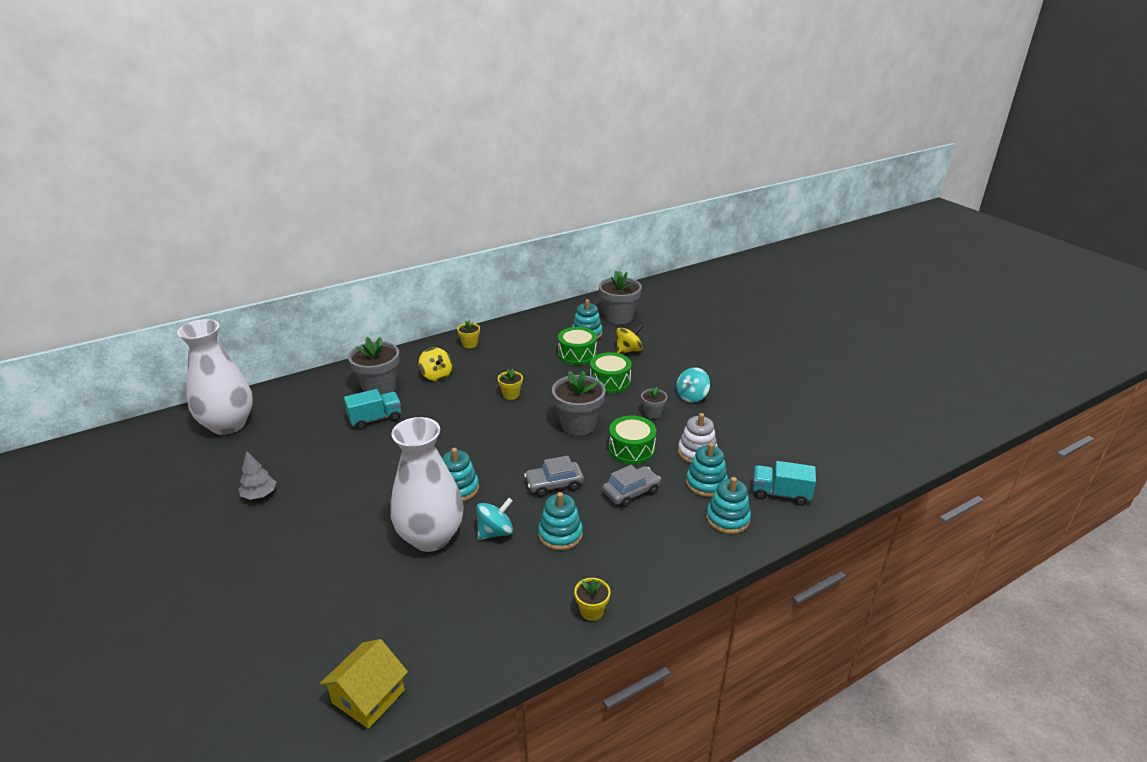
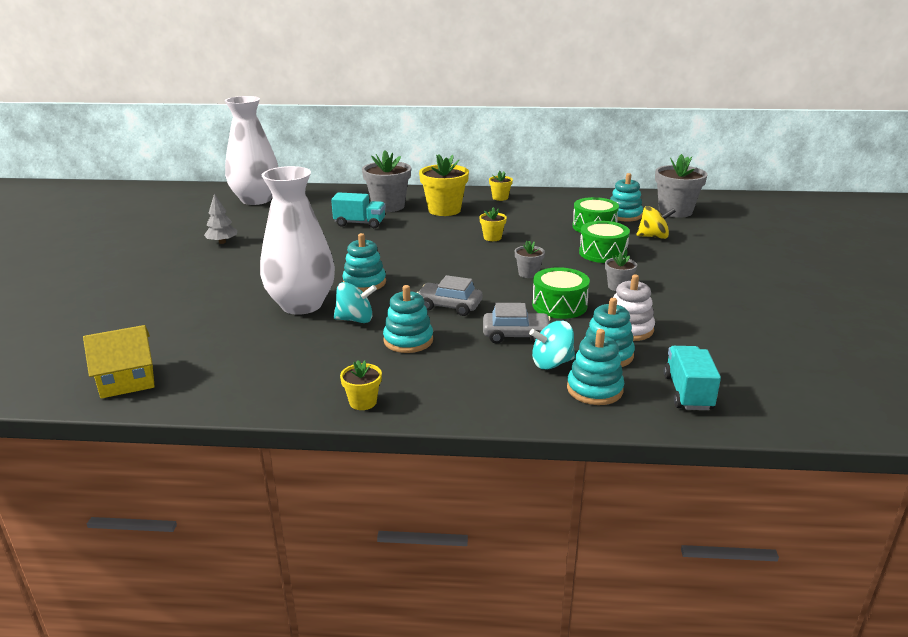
camera: 35 degrees right, 5 degrees down
(436, 375) = (444, 210): yellow spinning top -> yellow flower pot
(578, 425) = (528, 274): grey flower pot -> grey flower pot, size x0.51
(692, 396) = (681, 287): turquoise spinning top -> turquoise spinning top (552, 363)
(780, 494) = (687, 392): turquoise truck -> turquoise truck turned 45 degrees clockwise

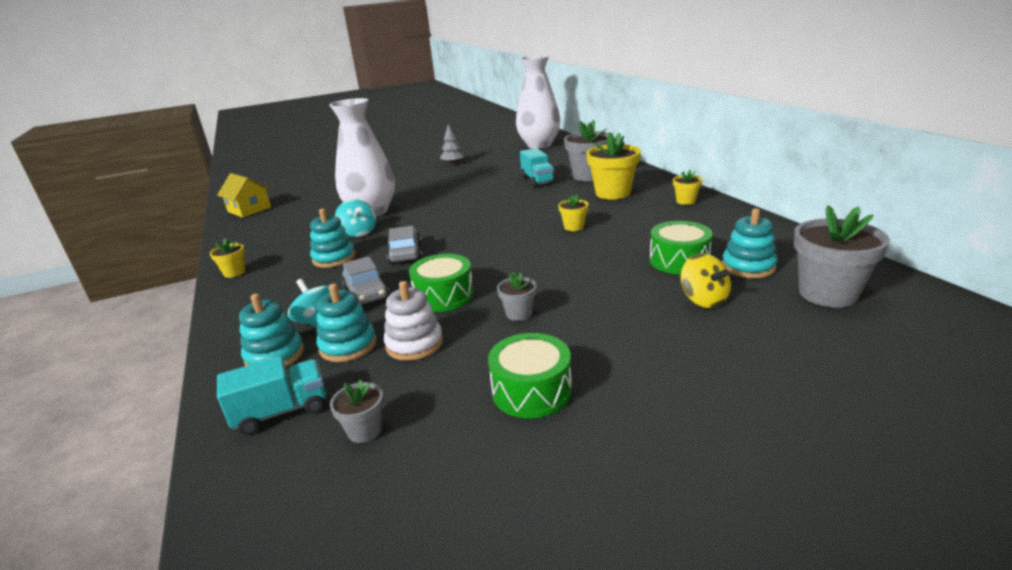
camera: 65 degrees right, 0 degrees up
(364, 283) = (424, 216): turquoise stacking toy -> none
(528, 274) = (505, 264): grey flower pot -> grey flower pot (365, 430)
(603, 253) = (605, 284): green drum -> green drum (531, 391)

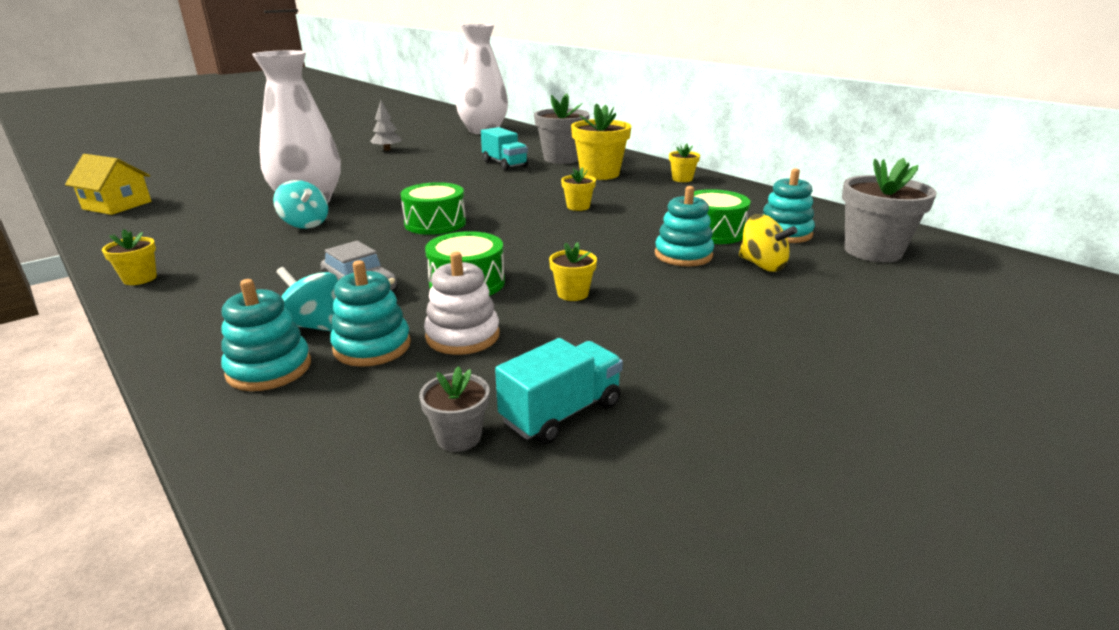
camera: 20 degrees left, 0 degrees up
(281, 411) = (323, 432): turquoise truck -> turquoise truck (561, 413)
(334, 258) = (287, 253): turquoise stacking toy -> turquoise stacking toy (683, 255)
(405, 253) = (386, 243): grey car -> none
(519, 314) = (572, 293): grey flower pot -> yellow flower pot
(531, 391) = (640, 368): green drum -> green drum (435, 223)

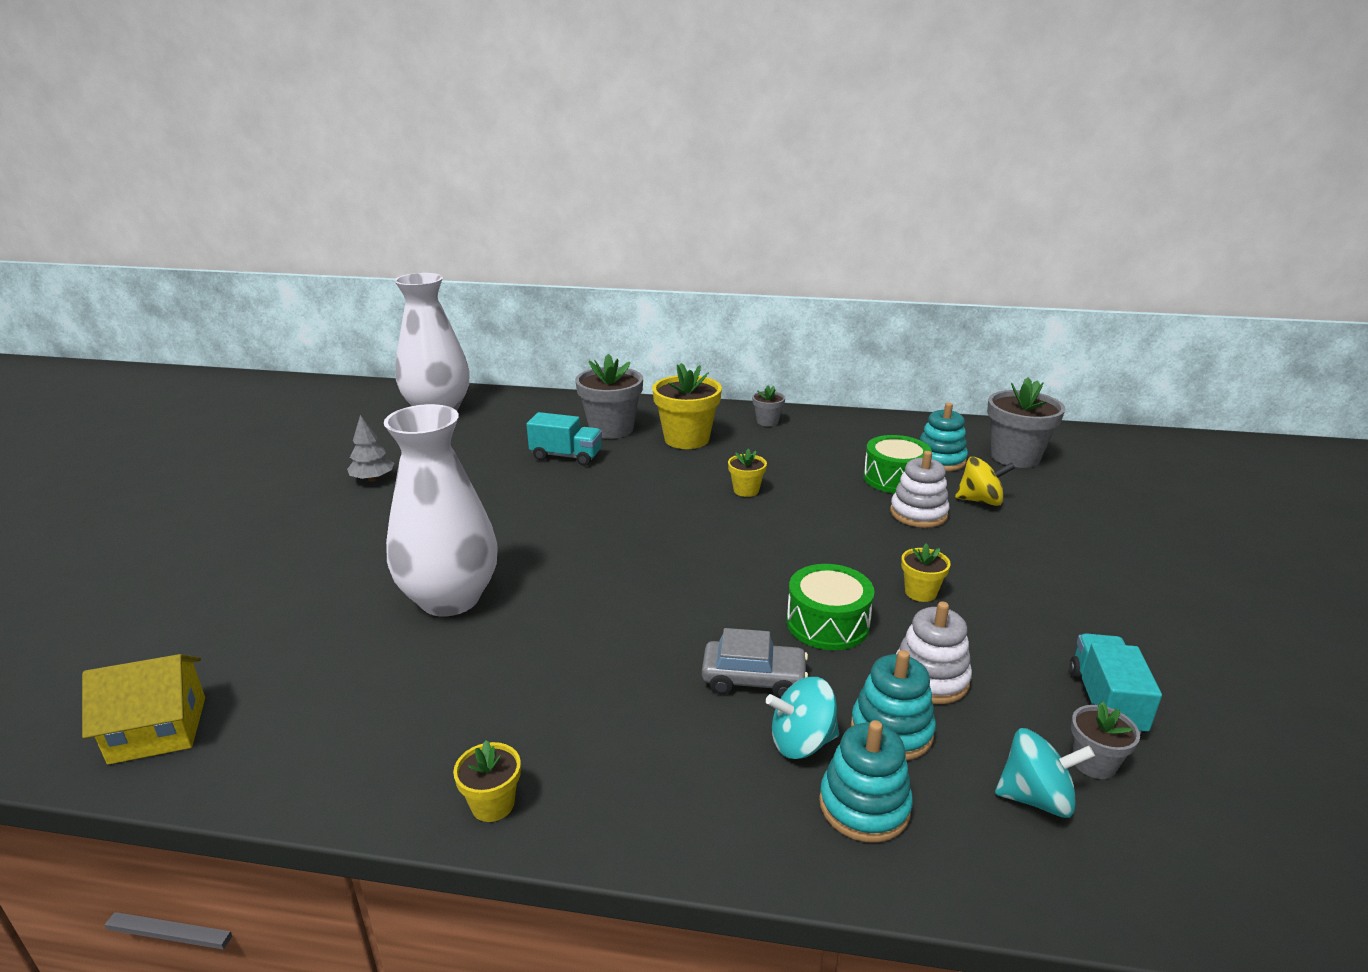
camera: 40 degrees left, 0 degrees up
(305, 224) = (520, 632): turquoise spinning top -> turquoise spinning top (1036, 798)
(435, 223) = (659, 567): green drum -> none
(682, 179) = (767, 421): yellow flower pot -> grey flower pot
(683, 255) = (918, 513): turquoise stacking toy -> white stacking toy

